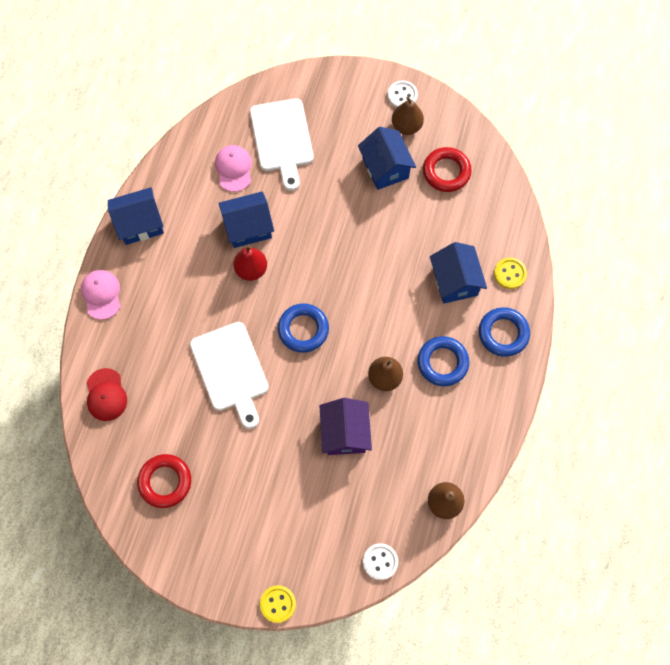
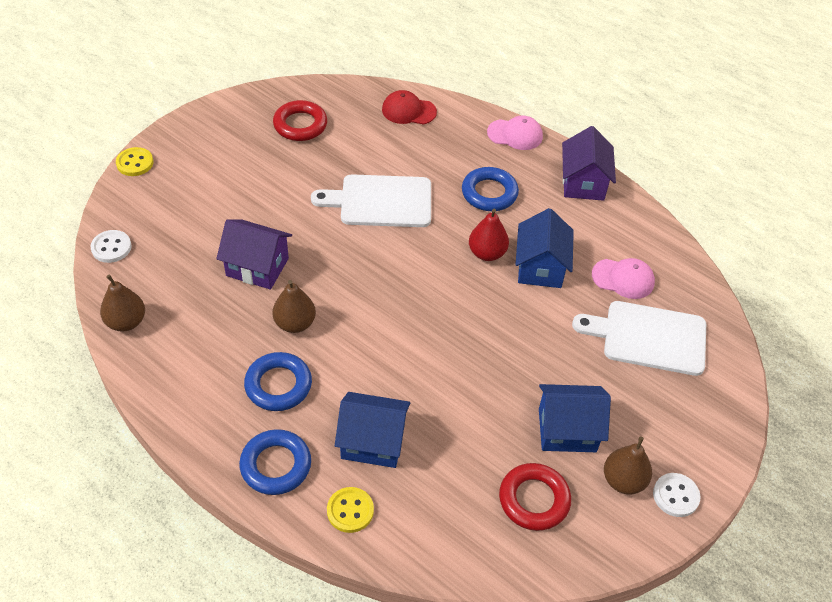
camera: 110 degrees right, 20 degrees down
(140, 224) = (583, 183): blue house -> purple house
(303, 329) = (392, 273): blue ring -> blue ring (489, 193)

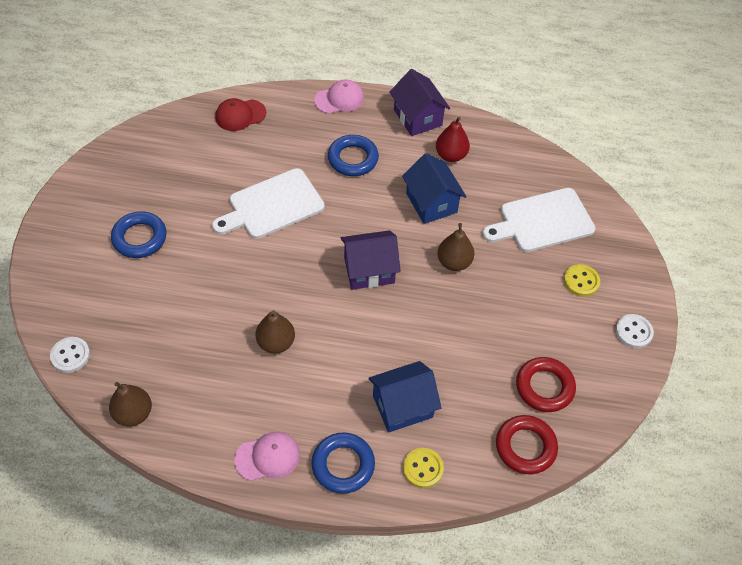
camera: 30 degrees left, 5 degrees up
(135, 163) = (33, 269): yellow button -> yellow button (581, 281)
(257, 267) = (211, 310): purple house -> purple house (369, 270)
(278, 385) = (299, 400): blue ring -> blue ring (139, 238)
(300, 125) = (157, 168): red ring -> red ring (525, 447)
(487, 253) = (384, 210): red pear -> red pear (451, 155)
(567, 430) = (533, 322): blue house -> none
(623, 279) = (496, 183): pink cap -> pink cap (268, 457)
(623, 480) = (593, 339): brown pear -> brown pear (454, 262)

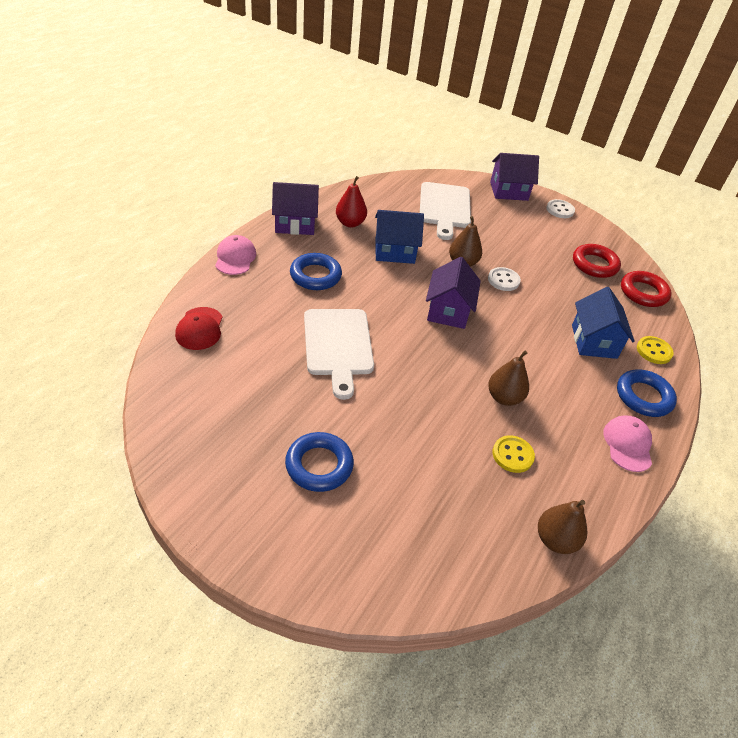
camera: 70 degrees left, 10 degrees down
(70, 355) = (459, 583): white button -> white button (503, 280)
(581, 281) = (508, 213): yellow button -> yellow button (512, 455)
(630, 271) = (508, 191): none -> purple house

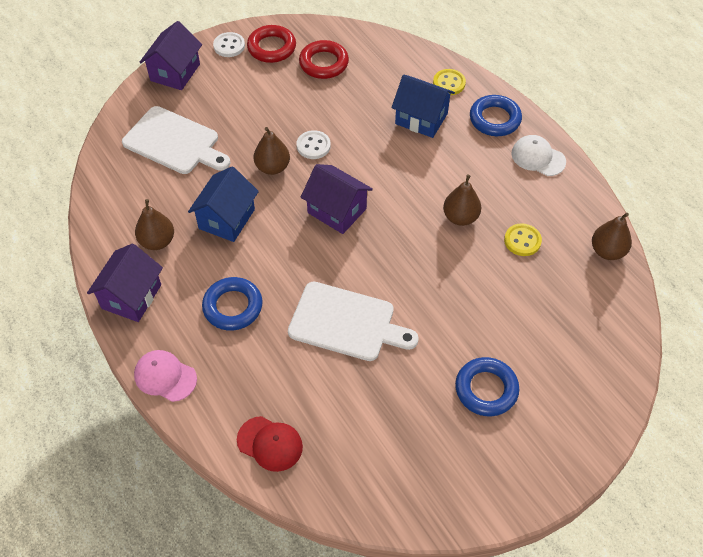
camera: 60 degrees left, 10 degrees up
(350, 223) = (157, 241): red pear -> brown pear
(627, 444) = (538, 157): pink cap -> white cap
(643, 293) = (377, 49): red ring -> red ring (272, 48)

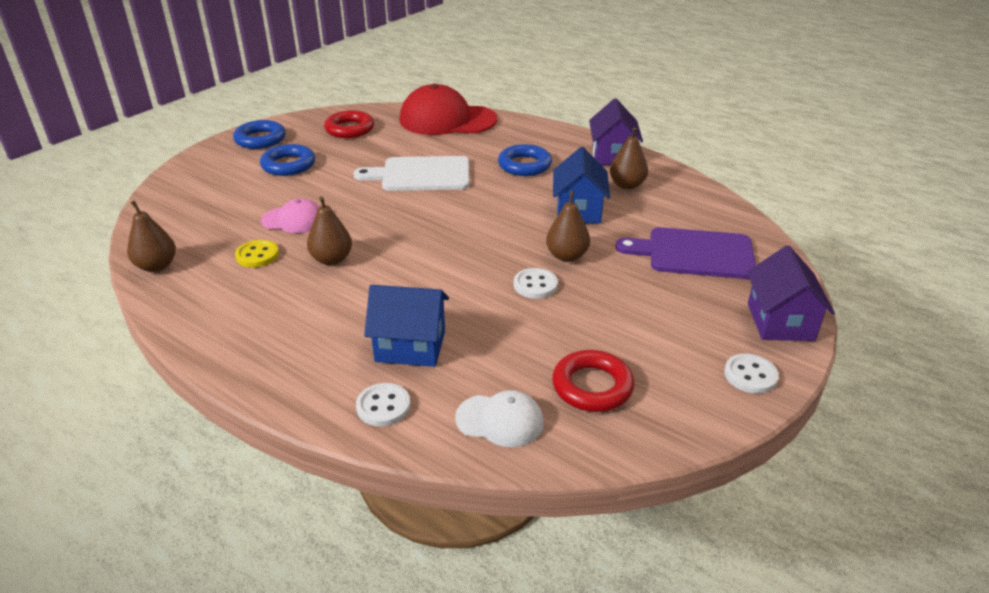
camera: 160 degrees right, 20 degrees down
(165, 376) = (545, 129): pink cap -> pink cap (293, 220)
(174, 142) = (694, 253): white cutting board -> purple cutting board
(270, 444) = (447, 120): red cap -> red cap, size x1.95
(272, 48) = (687, 389): red ring -> red ring (350, 129)
(337, 210) = (472, 237): purple house -> none
(449, 83) = (383, 406): yellow button -> white button
(494, 119) = (301, 371): blue ring -> blue ring (260, 139)
(538, 157) = (235, 337): white cap -> white cap (500, 420)

